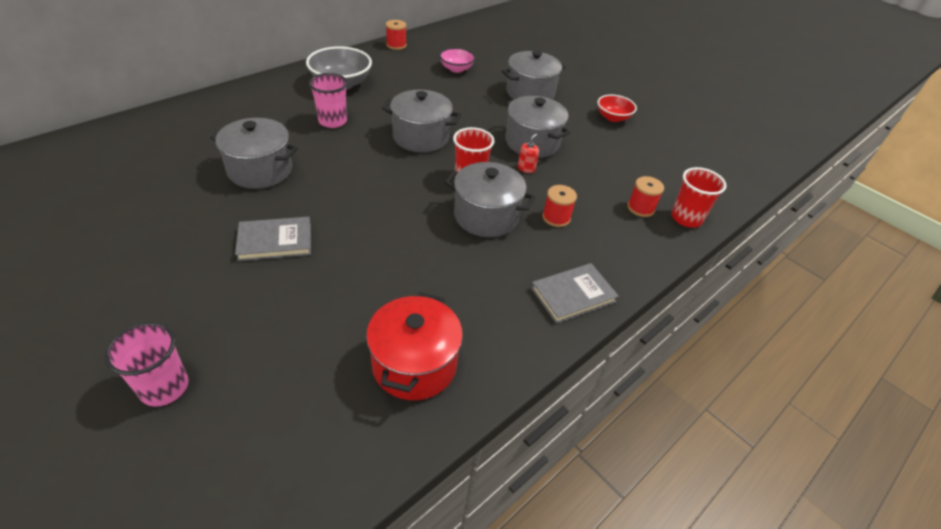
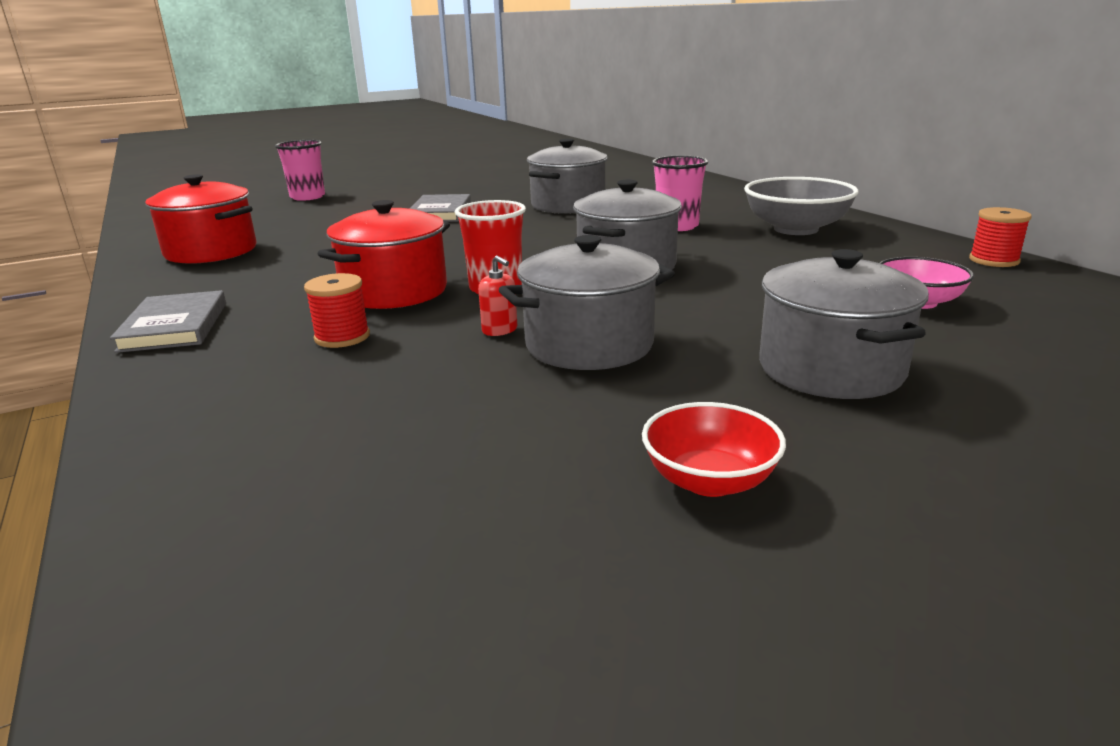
camera: 110 degrees right, 20 degrees down
(486, 216) = (394, 292): grey pot -> red pot
(640, 208) = (280, 427): red spool -> none
(686, 218) = (179, 484): red cup -> none

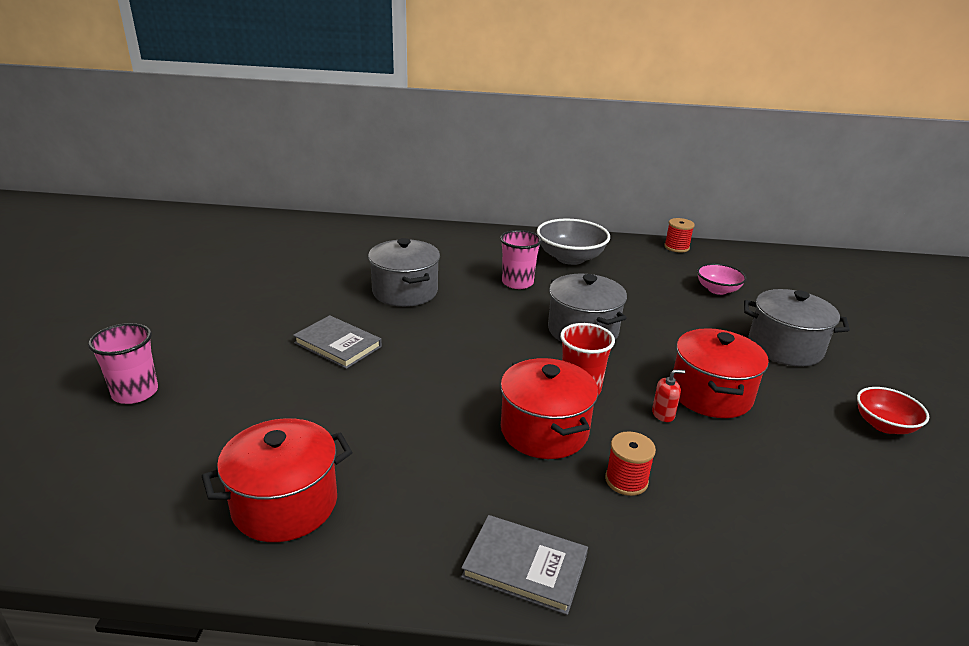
camera: 60 degrees left, 5 degrees up
(589, 345) = (711, 394): grey pot -> red pot

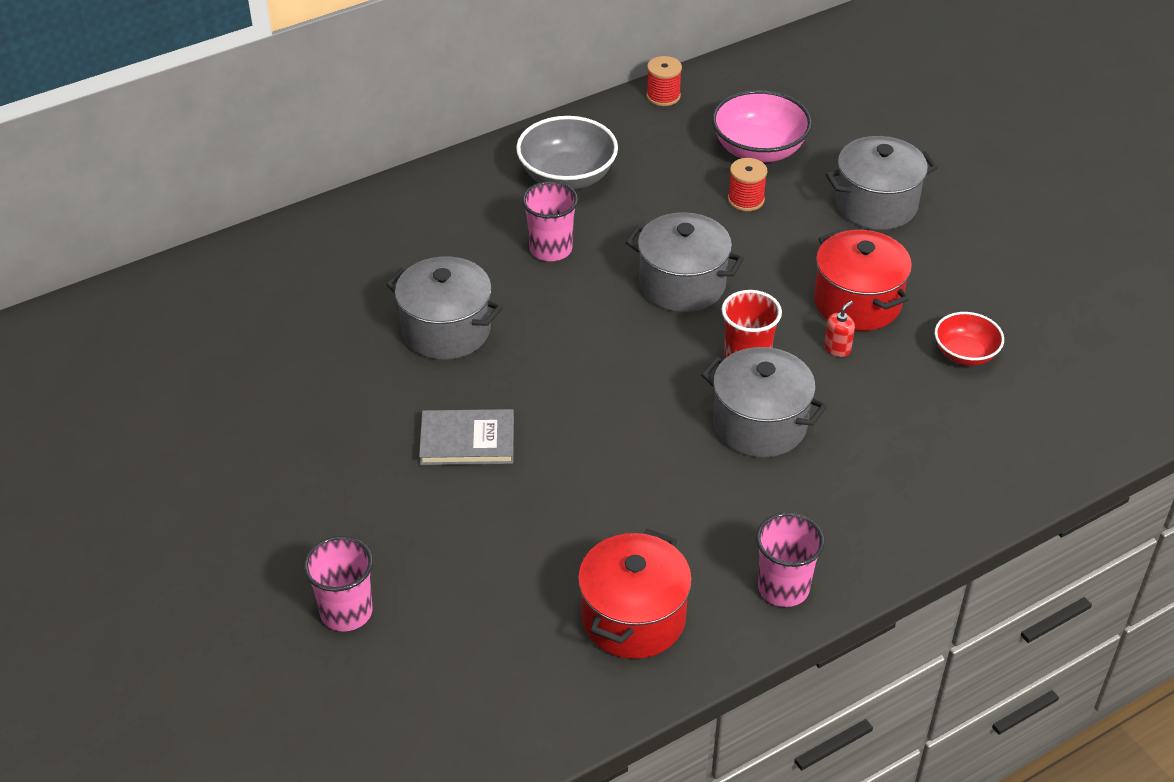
camera: 35 degrees left, 15 degrees up
(424, 556) = (783, 588): none -> pink cup
(525, 567) = (859, 550): grey book -> none
(544, 431) = (760, 424): red pot -> grey pot
(626, 480) = (864, 434): red spool -> red spool (746, 200)
(717, 290) = (759, 150): pink bowl -> pink bowl, size x1.64
(884, 425) = (1008, 260): red bowl -> red bowl (965, 354)

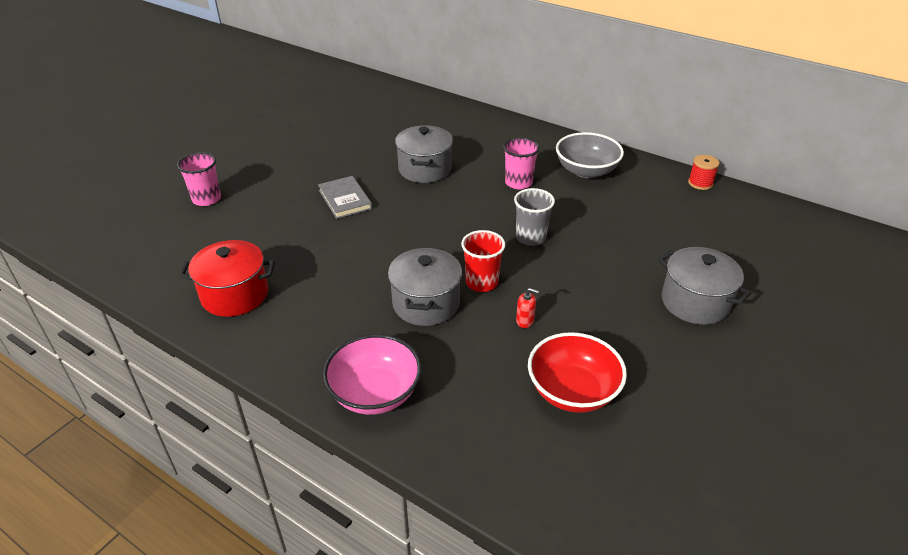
camera: 65 degrees right, 5 degrees down
(682, 284) = (531, 237): grey pot -> grey cup
(746, 200) = (636, 242): red spool -> none
(759, 150) = (693, 234): pink bowl -> pink bowl (375, 393)
(783, 588) = (283, 352): pink cup -> none
(857, 302) = (580, 319): red pot -> none
(965, 354) = (572, 391): red bowl -> red bowl, size x1.64

